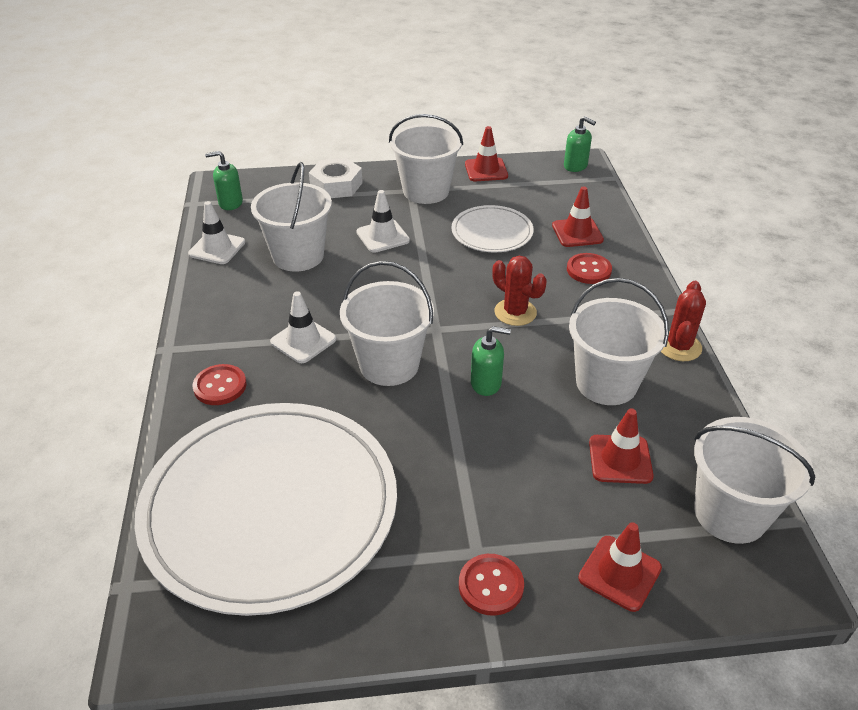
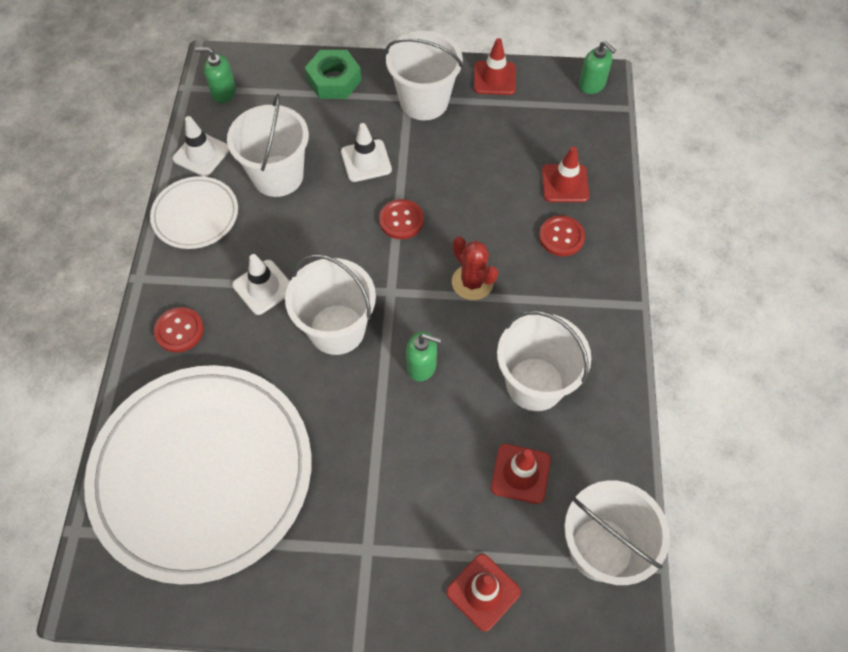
camera: 10 degrees right, 20 degrees up
(336, 185) = (334, 80): white nut -> green nut
(491, 585) = (370, 584): red button -> red button (401, 220)
(492, 232) = (477, 170): white plate -> white plate (195, 215)
(679, 347) = (619, 350): red cactus -> none

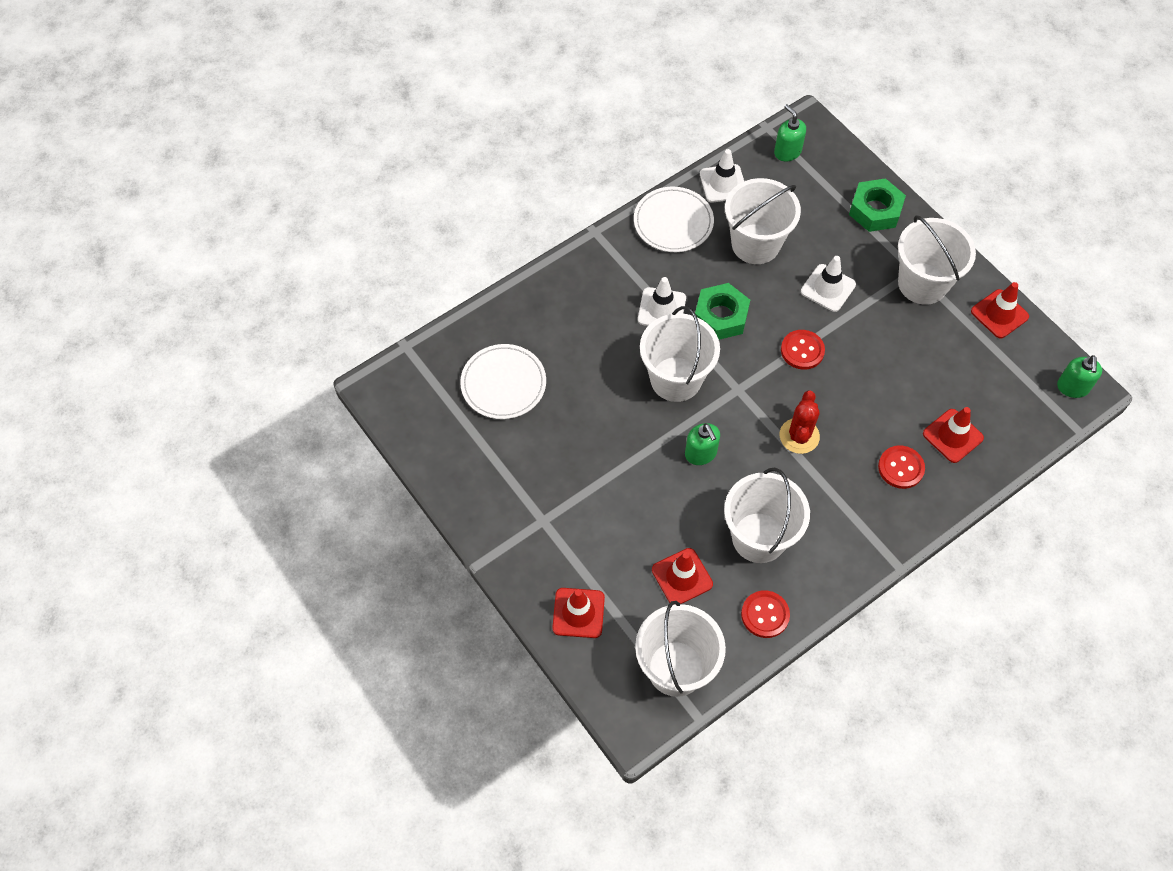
camera: 50 degrees right, 0 degrees up
(179, 330) = (582, 287): red button -> red button (765, 615)
(202, 472) = (503, 383): white plate -> white plate, size x0.46
(315, 251) = (721, 316): none -> green nut

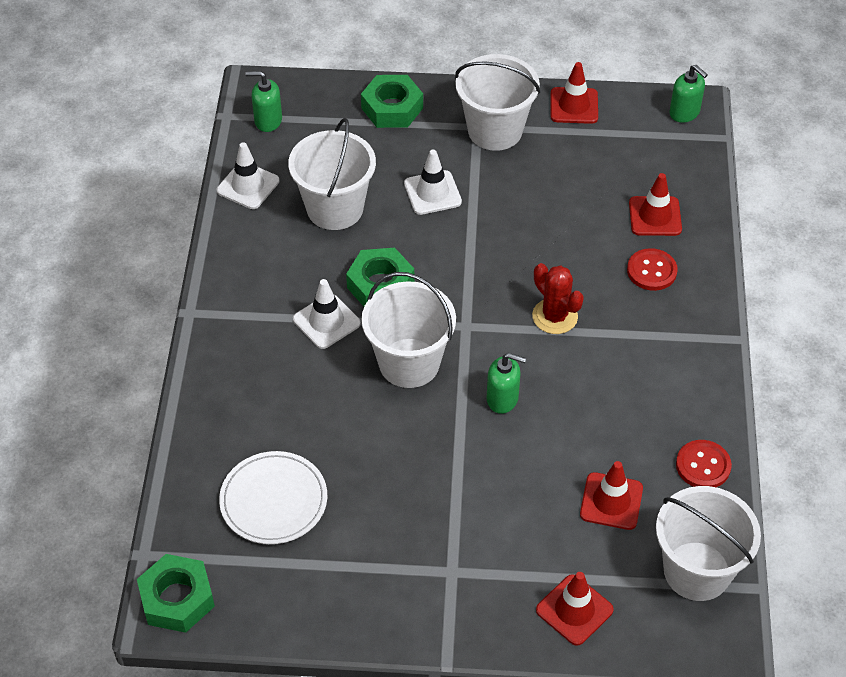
camera: 50 degrees left, 10 degrees down
(392, 387) = (177, 599): none -> green nut
(673, 222) = (246, 248): white plate -> none
(759, 537) = (625, 416): white bucket -> none
(802, 350) = (474, 254): red button -> none

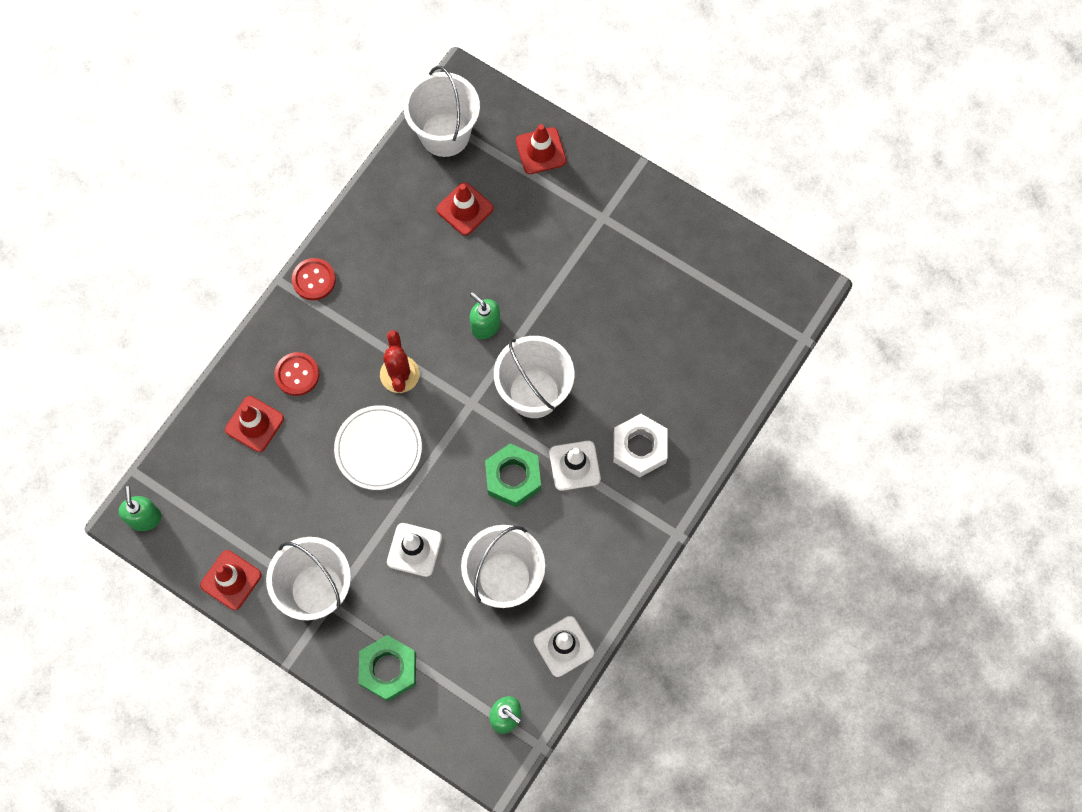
camera: 150 degrees left, 20 degrees up
(177, 599) = (795, 294): green nut -> none
(270, 366) = (639, 448): none -> white nut
(273, 500) = (694, 332): white plate -> white plate (378, 448)
(703, 466) = (384, 201): red button -> red button (314, 280)

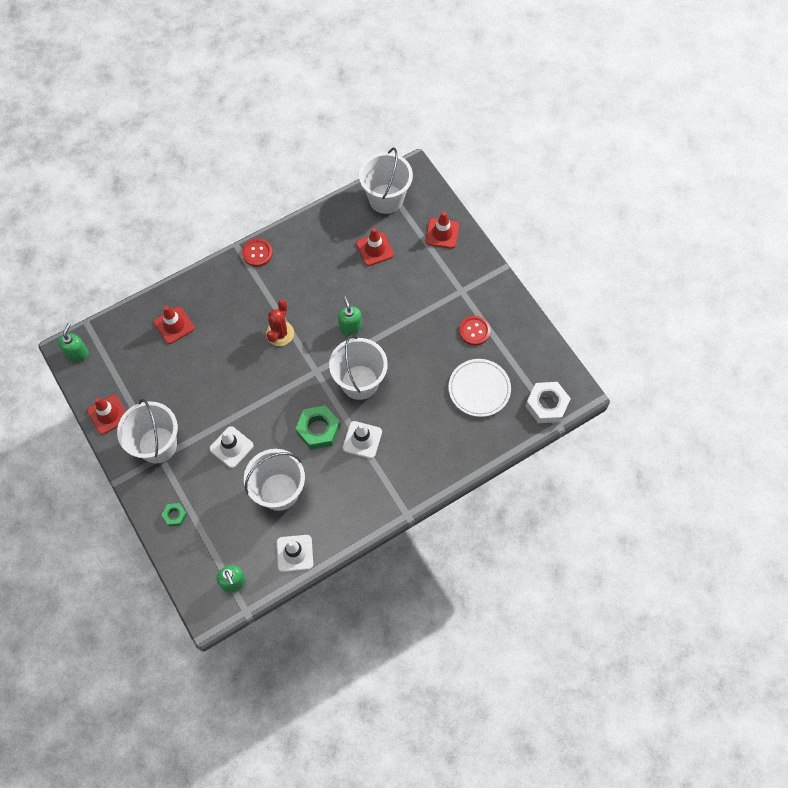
camera: 25 degrees right, 5 degrees down
(297, 374) = (216, 306): red button -> red button (474, 331)
(378, 448) = (242, 374): white plate -> white plate (479, 389)
(388, 669) = (175, 515): green nut -> green nut, size x0.53
(639, 448) = (411, 447): white nut -> white nut (546, 405)

